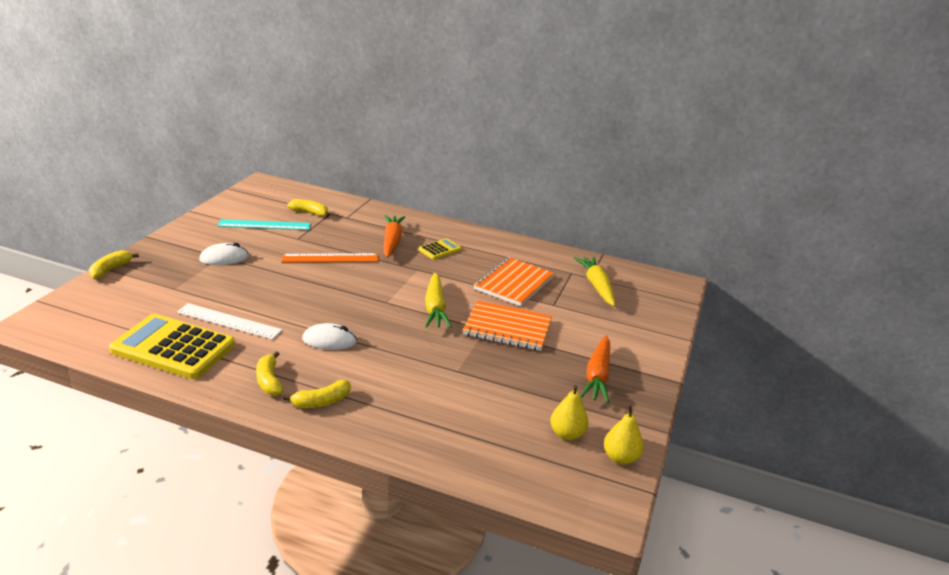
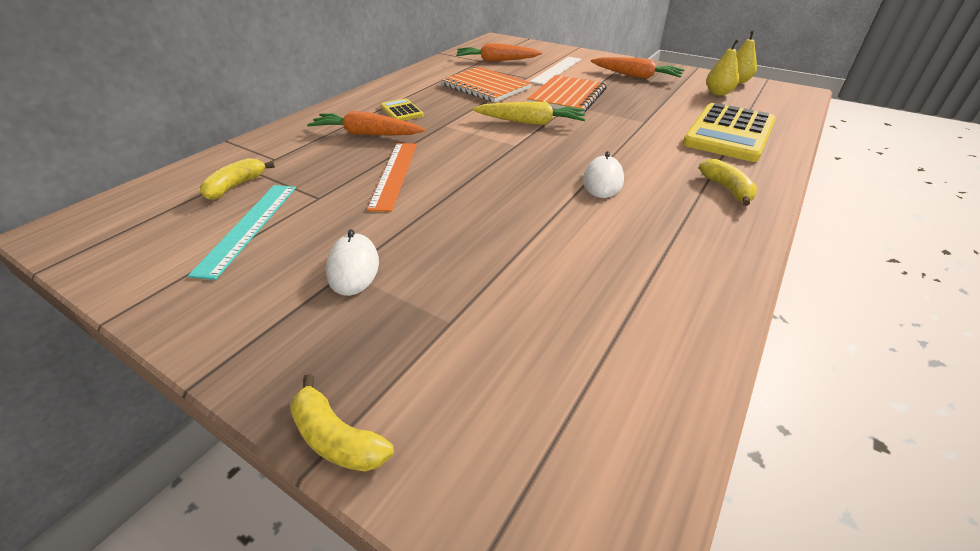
camera: 75 degrees left, 10 degrees up
(173, 348) = (646, 310): yellow calculator -> yellow calculator (729, 133)
(229, 321) = (563, 256): white ruler -> white ruler (556, 70)
(269, 381) = (701, 222): yellow banana -> none
(596, 286) = (496, 61): yellow carrot -> orange carrot

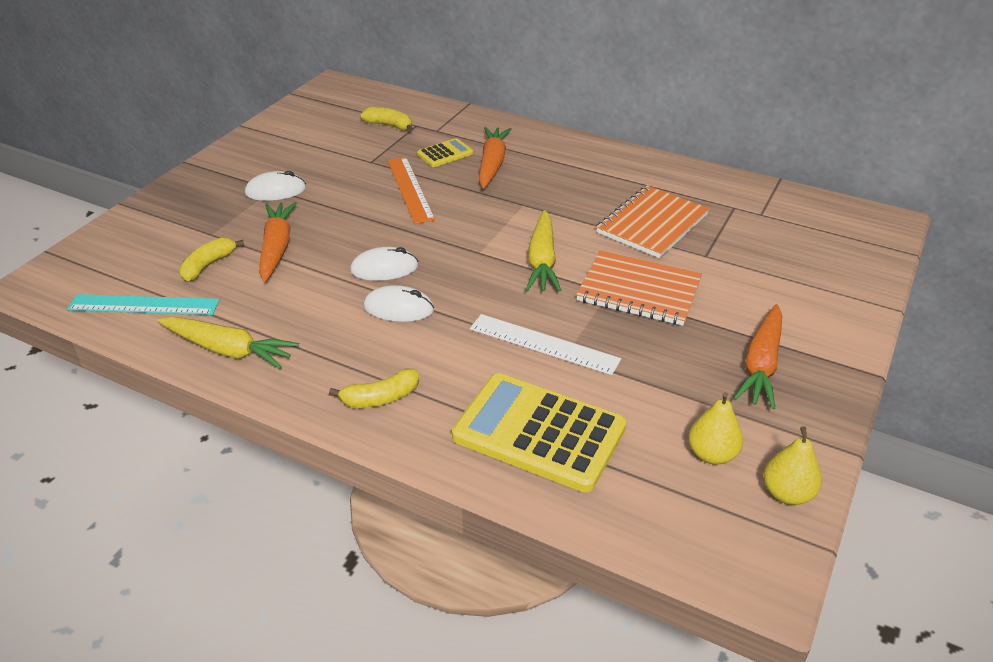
camera: 85 degrees right, 0 degrees up
(249, 227) = (330, 143): turquoise ruler -> turquoise ruler (144, 305)
(337, 438) = (136, 208): yellow banana -> yellow banana (208, 265)
(394, 174) = (410, 189): orange ruler -> orange ruler turned 75 degrees clockwise
(401, 111) = (555, 175): yellow calculator -> yellow calculator (445, 154)
(496, 61) = (768, 227): orange carrot -> orange carrot (276, 248)
(540, 188) = (384, 268): none -> white mouse
(556, 70) = (750, 282): white ruler -> white ruler (543, 344)
(699, 280) = (228, 350): none -> yellow carrot

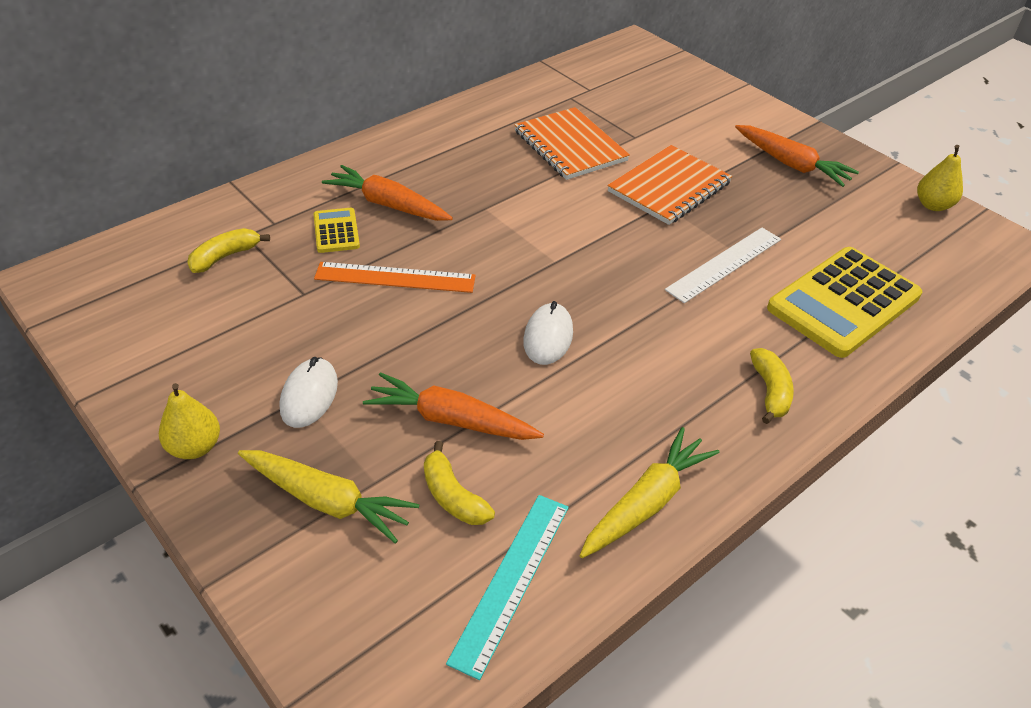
camera: 70 degrees left, 5 degrees up
(398, 308) = (627, 343): white mouse -> none
(542, 261) = (594, 226): yellow carrot -> yellow carrot (327, 501)
(711, 454) = (887, 223): yellow pear -> yellow pear (195, 447)

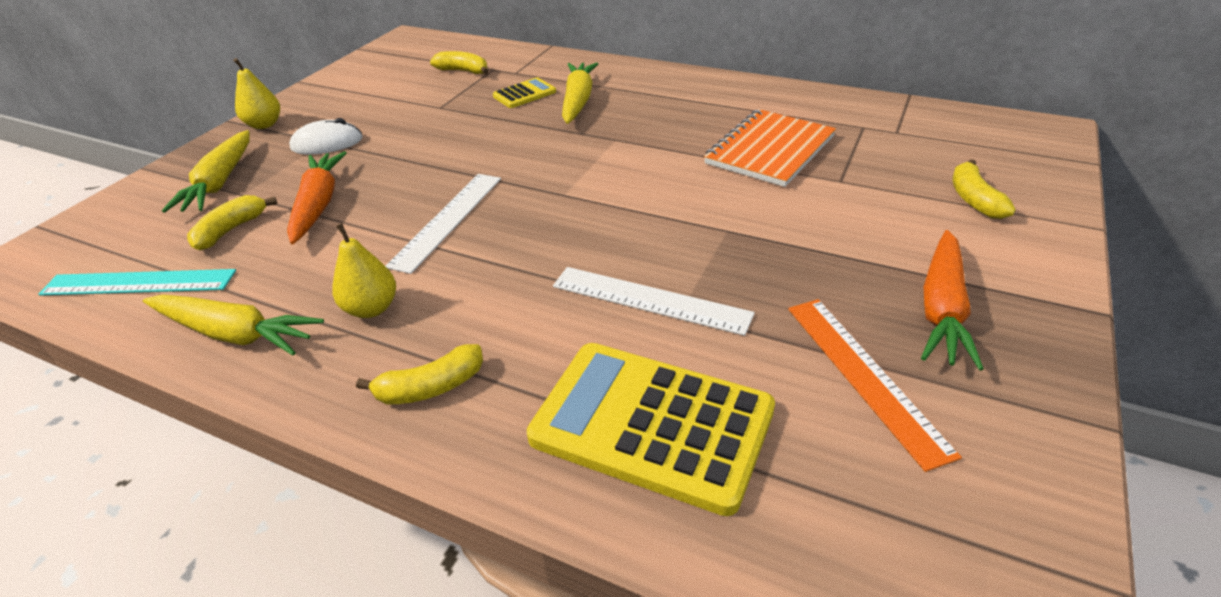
camera: 70 degrees right, 5 degrees down
(388, 204) = (578, 101): orange carrot -> yellow carrot
(395, 277) = (483, 132): orange ruler -> orange ruler (865, 375)
(548, 337) = (447, 220): white mouse -> white ruler
(669, 187) = (765, 226): orange notebook -> none
(693, 104) = (974, 199): none -> yellow banana
(933, 205) = (1030, 499): yellow pear -> yellow pear (371, 308)

